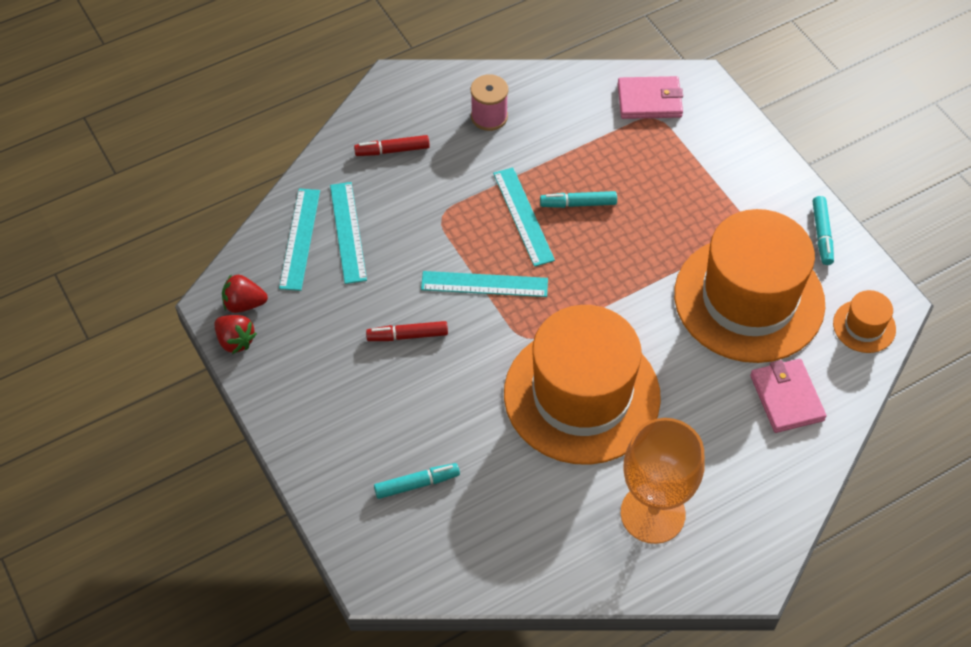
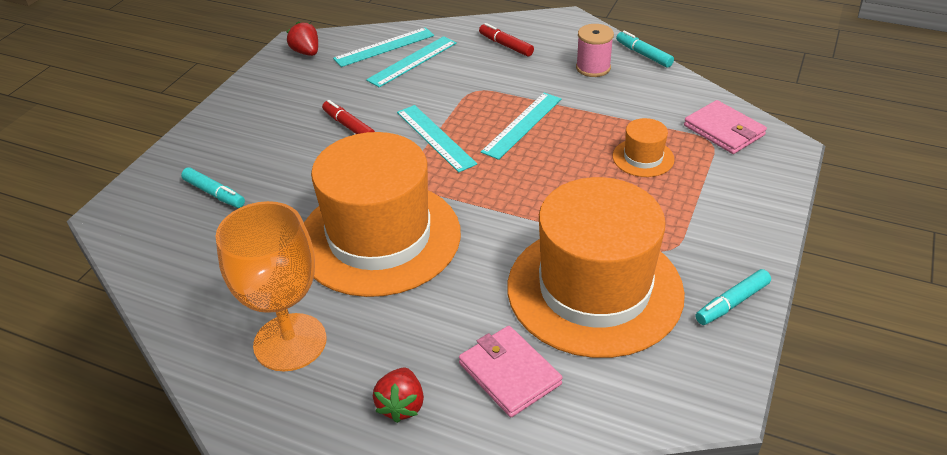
camera: 55 degrees right, 15 degrees down
(235, 341) = (272, 63): red strawberry -> red strawberry (401, 405)
(578, 204) = (569, 145): turquoise marker -> turquoise marker (643, 54)
(786, 397) = (509, 373): pink wallet -> pink wallet turned 75 degrees counterclockwise
(864, 326) = (662, 392): orange hat -> orange hat (643, 158)

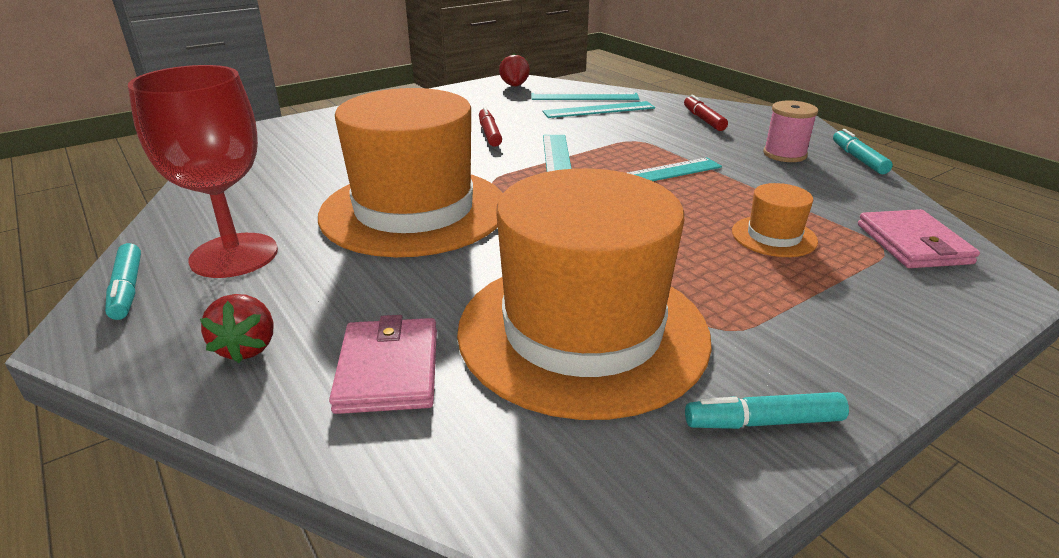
camera: 30 degrees right, 10 degrees down
(214, 193) = (327, 143): turquoise marker -> turquoise marker (127, 289)
(290, 342) = (234, 255): orange goblet -> red goblet
(401, 405) = (247, 347): red strawberry -> red strawberry turned 45 degrees counterclockwise

